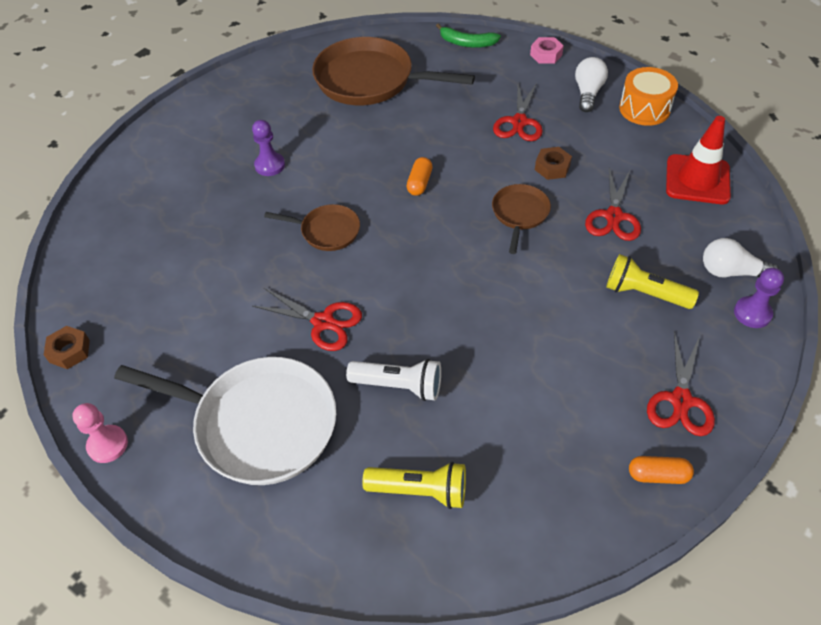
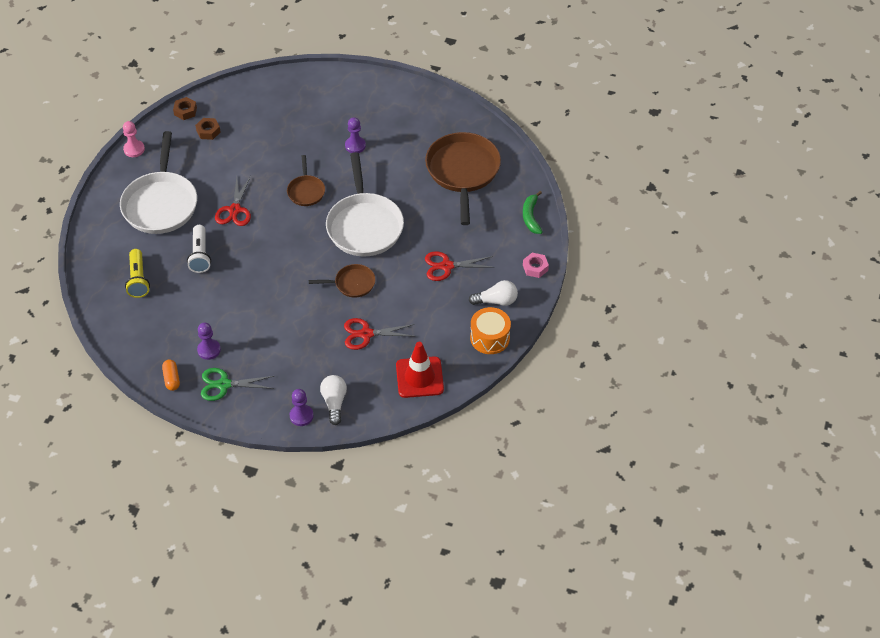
camera: 70 degrees right, 0 degrees up
(419, 183) = (364, 225): orange capsule -> white pan
(552, 167) = (404, 293): brown nut -> brown nut (208, 131)
(605, 409) = (209, 350): none -> purple pawn
(644, 293) = (302, 358): yellow flashlight -> none
(681, 400) = (224, 385): red scissors -> green scissors

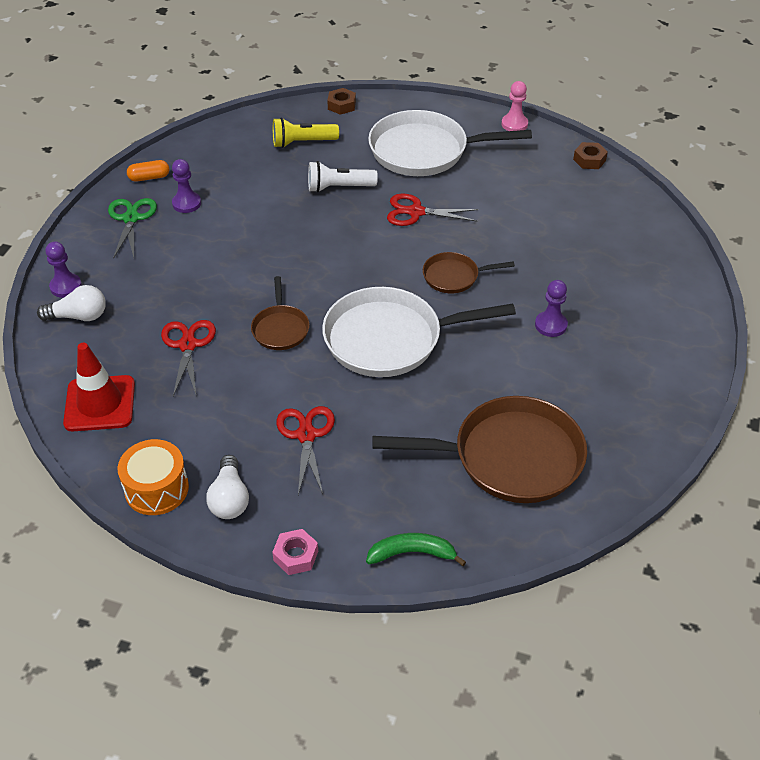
camera: 90 degrees right, 5 degrees down
(208, 131) = (556, 181): brown nut -> brown nut (341, 105)

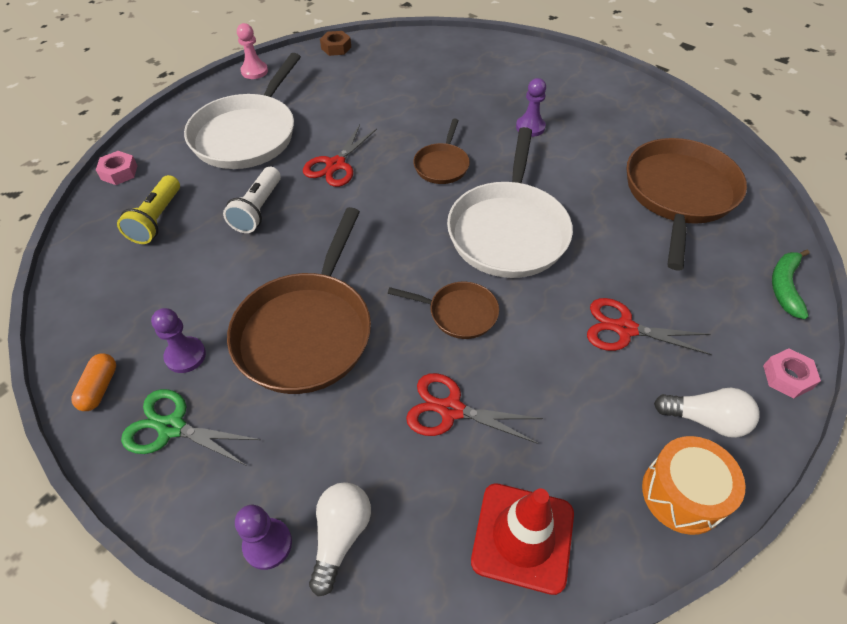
camera: 70 degrees left, 5 degrees up
(229, 252) = (307, 331): none -> brown pan
(341, 105) = (119, 172): brown nut -> pink nut

